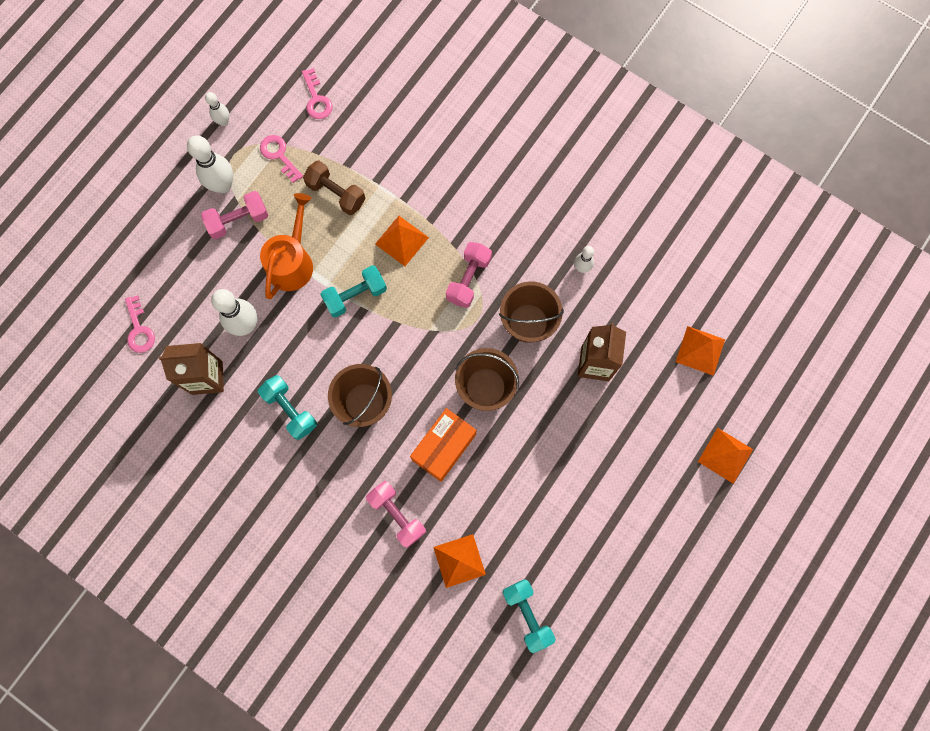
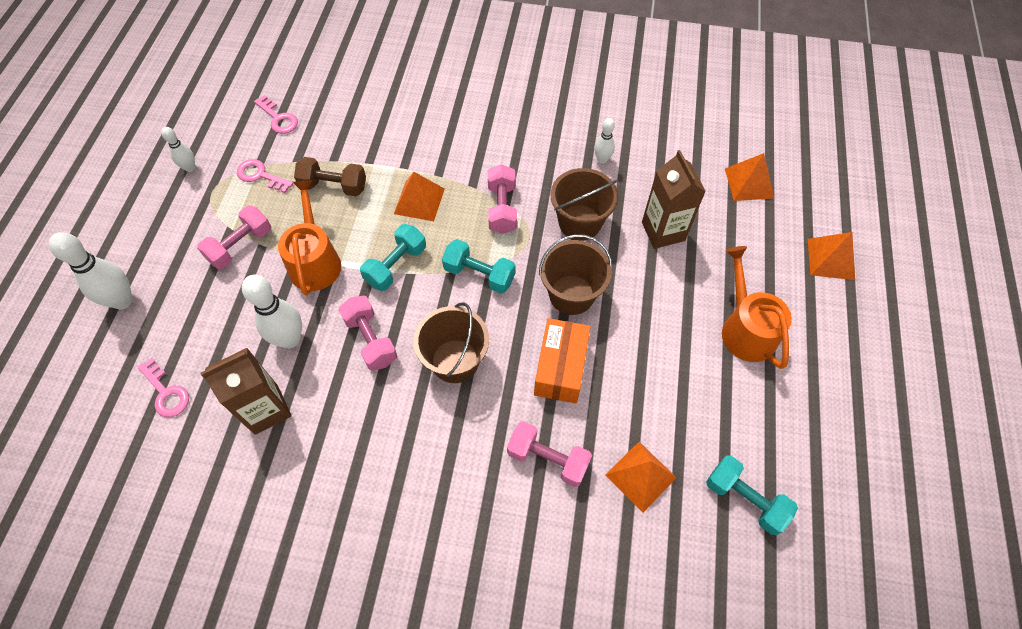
camera: 25 degrees left, 15 degrees down
(223, 185) = (211, 221): white bowling pin -> white bowling pin (122, 300)
(290, 410) = (376, 402): turquoise dumbbell -> turquoise dumbbell (479, 274)
(307, 354) = (370, 340): none -> pink dumbbell
(611, 483) = (745, 329): none -> orange watering can

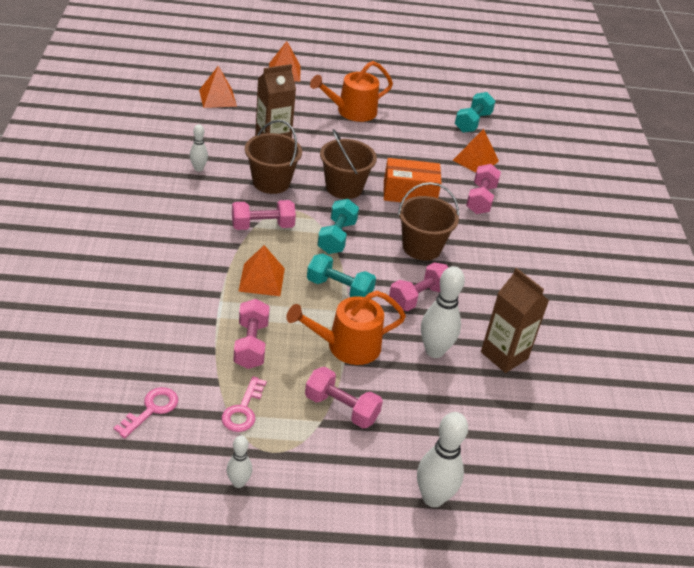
camera: 105 degrees left, 20 degrees down
(166, 392) = (516, 430): pink key -> none
(334, 186) = (251, 344): brown dumbbell -> pink dumbbell

